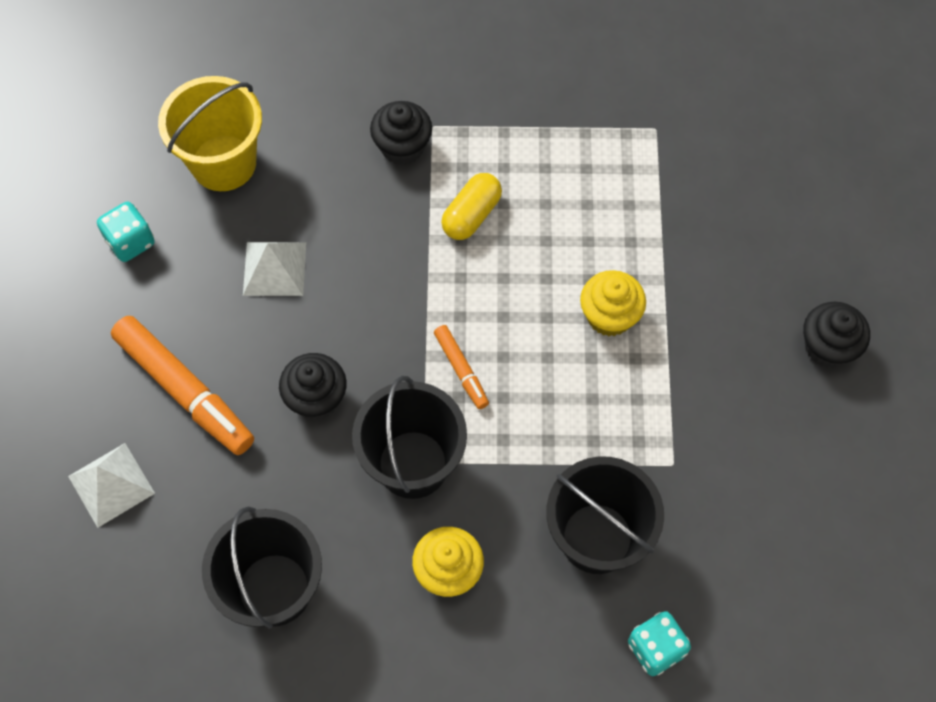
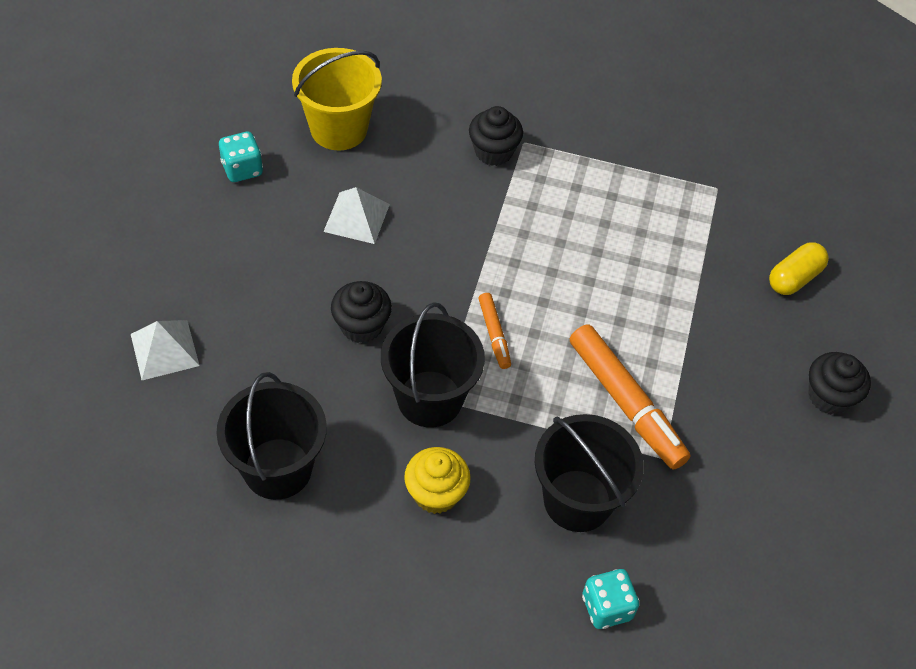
camera: 10 degrees right, 10 degrees down
(184, 390) = (250, 292): orange marker -> orange marker (625, 402)
(471, 215) = (538, 216): yellow capsule -> yellow capsule (794, 278)
(609, 316) = (637, 324): yellow cupcake -> none

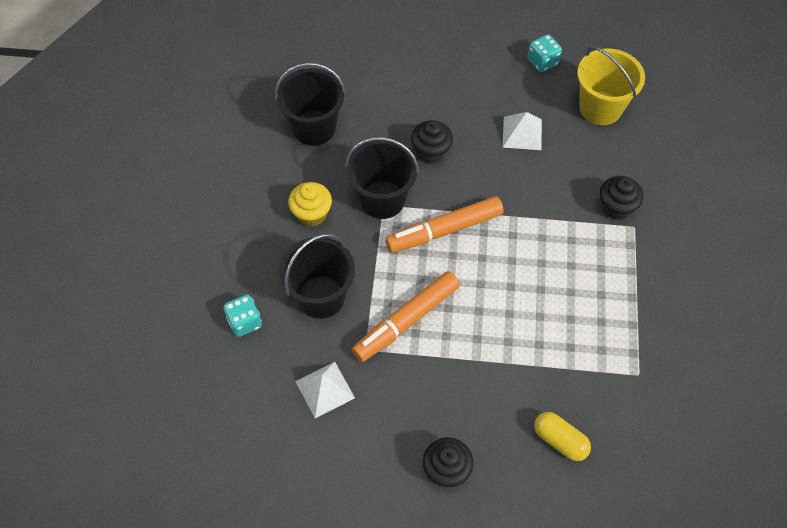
camera: 85 degrees right, 5 degrees up
(164, 350) = (386, 55): white pyramid -> white pyramid (324, 389)
(494, 334) = (445, 230): orange marker -> orange marker, size x1.96

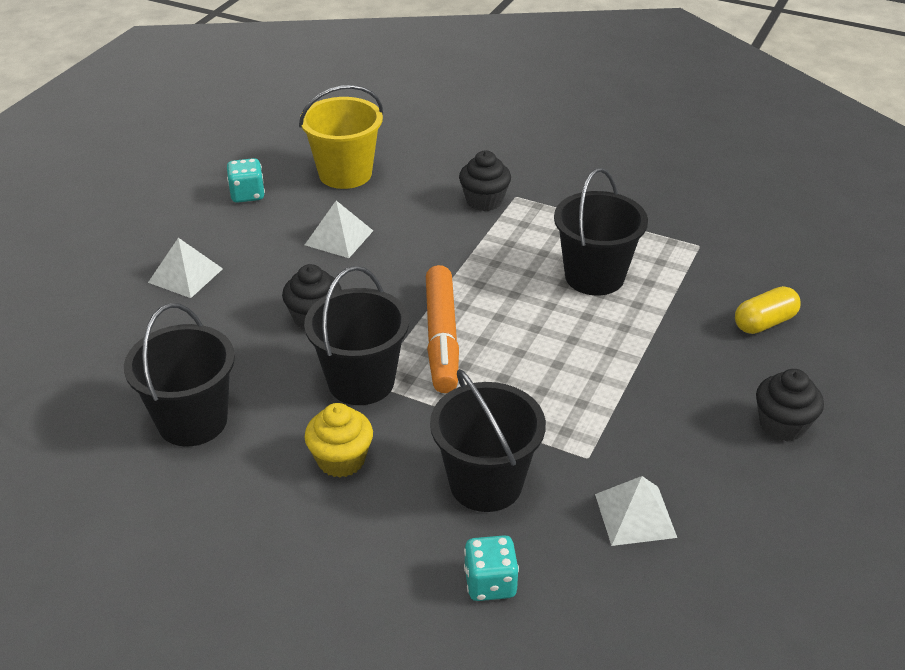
camera: 70 degrees left, 20 degrees down
(407, 320) = (560, 406): orange marker -> none
(440, 67) = (186, 275): none -> white pyramid
(559, 307) = (594, 276): none -> black bucket

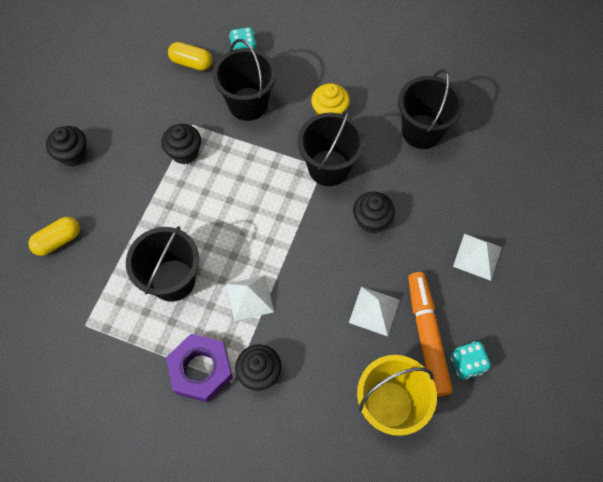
camera: 175 degrees right, 25 degrees up
(442, 337) = (282, 209): orange marker -> orange marker (426, 336)
(552, 206) = (201, 370): none -> purple nut
(594, 416) = (185, 152): none -> black cupcake
(598, 568) = (191, 63): none -> yellow capsule
(635, 515) = (169, 91): white pyramid -> white pyramid (250, 297)

